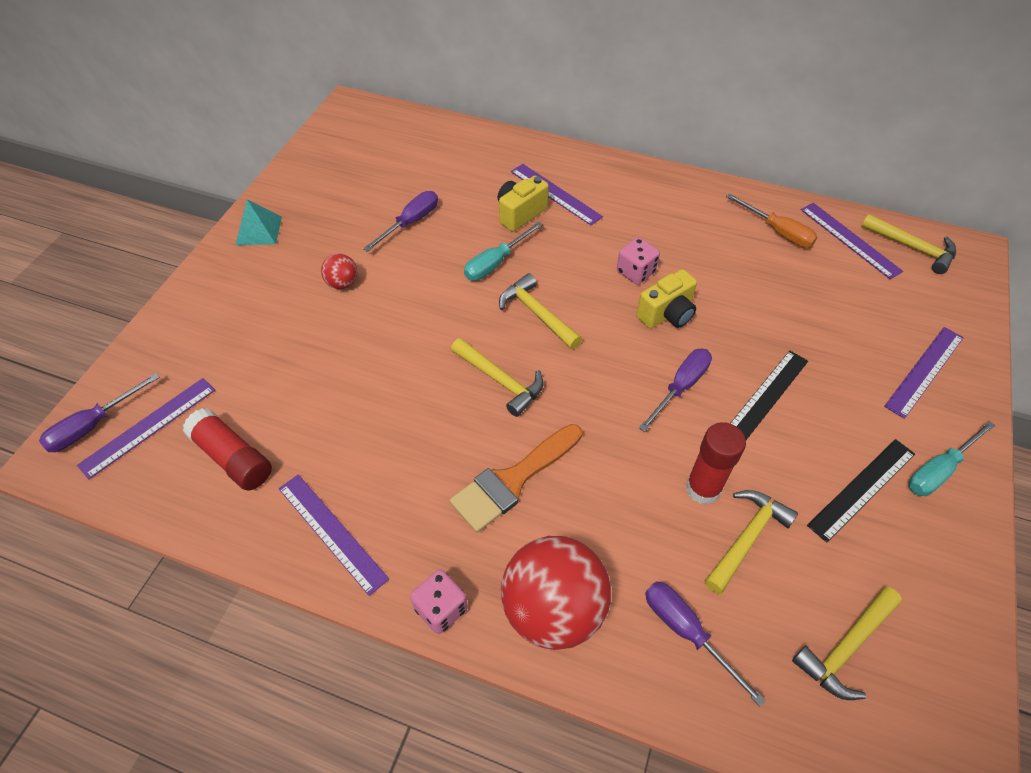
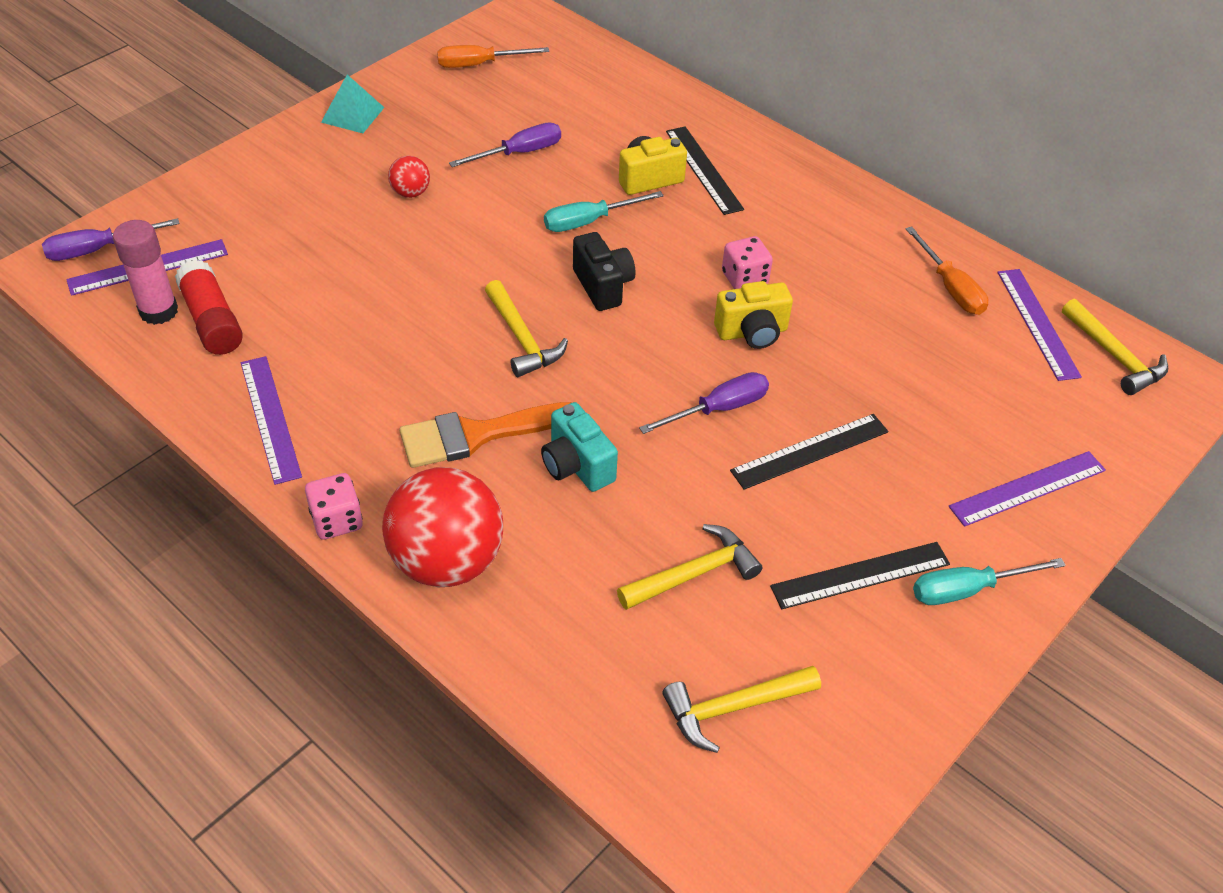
camera: 20 degrees right, 5 degrees down
(179, 465) = (158, 311): none -> pink glue stick
(339, 159) = (479, 64): none -> orange screwdriver
(537, 313) = (603, 286): yellow hammer -> black camera
(555, 194) = (703, 169): purple ruler -> black ruler
(605, 477) = (577, 466): none -> turquoise camera
(686, 632) = (571, 631): purple screwdriver -> none
(703, 488) = (677, 512): red glue stick -> none

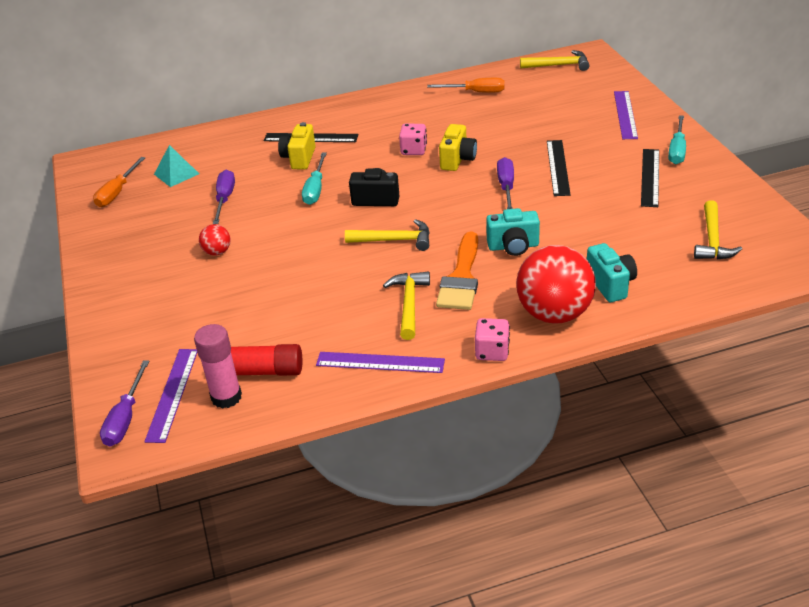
camera: 55 degrees left, 10 degrees down
(352, 114) = (107, 259): turquoise pyramid -> turquoise pyramid (176, 174)
(546, 606) = (610, 284): none -> turquoise camera
(694, 573) = (618, 227): yellow hammer -> yellow hammer (409, 304)
(1037, 323) = (521, 77): purple ruler -> none

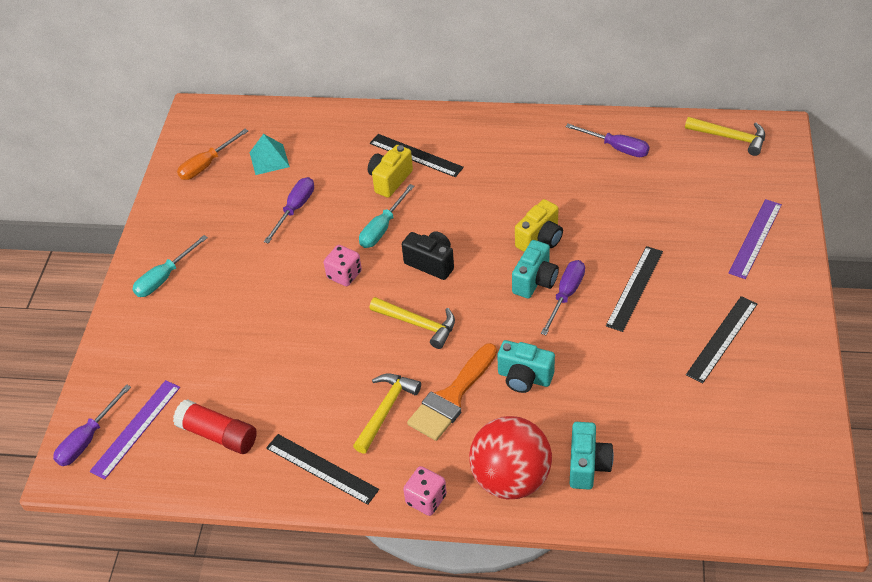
camera: 25 degrees right, 10 degrees up
(217, 252) = (254, 275): red ball -> none
(226, 397) = (176, 451): pink glue stick -> none
(380, 362) = (321, 468): purple ruler -> black ruler
(413, 150) = (505, 209): pink dice -> pink dice (344, 275)
(474, 185) = (535, 281): none -> turquoise camera
(476, 92) = (616, 148): orange screwdriver -> purple screwdriver
(677, 150) = (777, 311): turquoise screwdriver -> turquoise screwdriver (164, 278)
(712, 240) = (729, 451): yellow hammer -> none

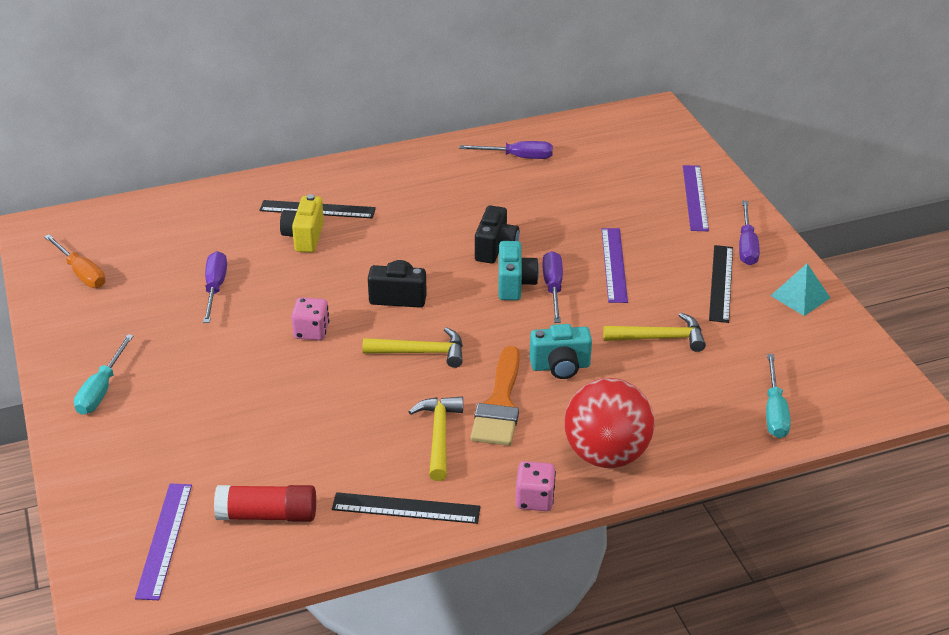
camera: 30 degrees left, 10 degrees down
(88, 439) = (110, 569): purple screwdriver -> purple screwdriver (746, 246)
(207, 165) = (81, 273): orange screwdriver -> orange screwdriver turned 60 degrees counterclockwise
(269, 159) = (153, 251): turquoise pyramid -> turquoise pyramid (800, 297)
(382, 228) = (325, 280): turquoise screwdriver -> turquoise screwdriver (774, 411)
(540, 239) = (495, 248): yellow camera -> black camera
(587, 465) = (671, 420): turquoise camera -> none
(634, 288) = (614, 264): black ruler -> purple ruler
(730, 138) = (618, 125): yellow hammer -> yellow hammer (660, 338)

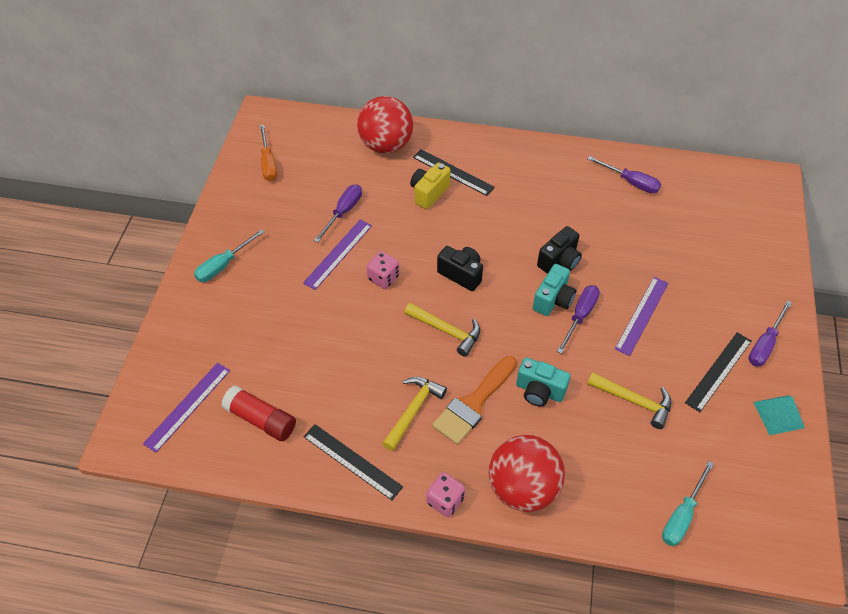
camera: 30 degrees right, 15 degrees up
(218, 209) = (386, 145): none -> red ball
(695, 197) = (751, 278): purple ruler -> purple ruler (338, 254)

